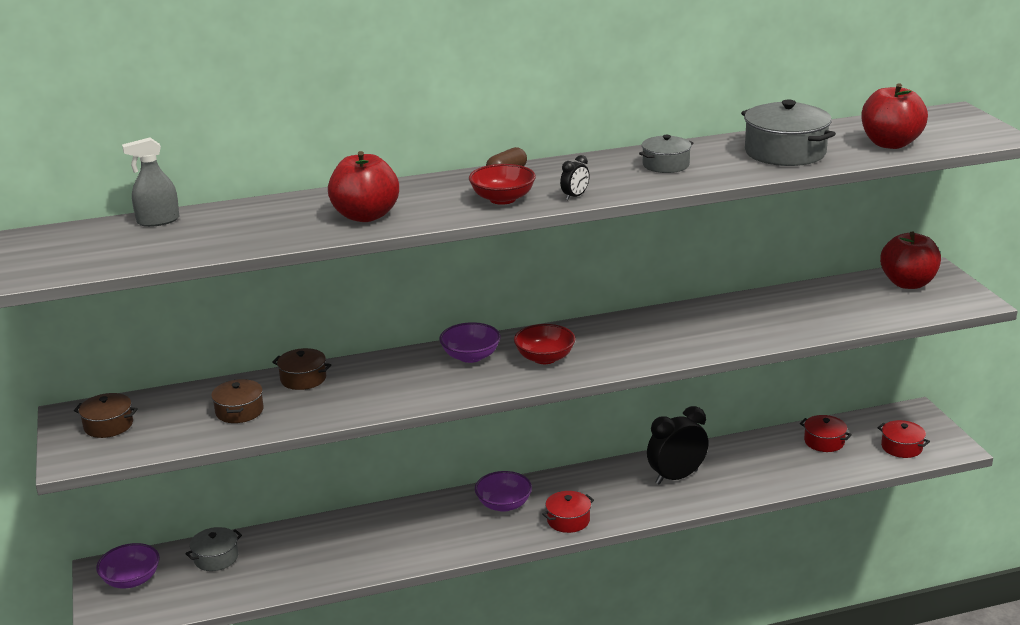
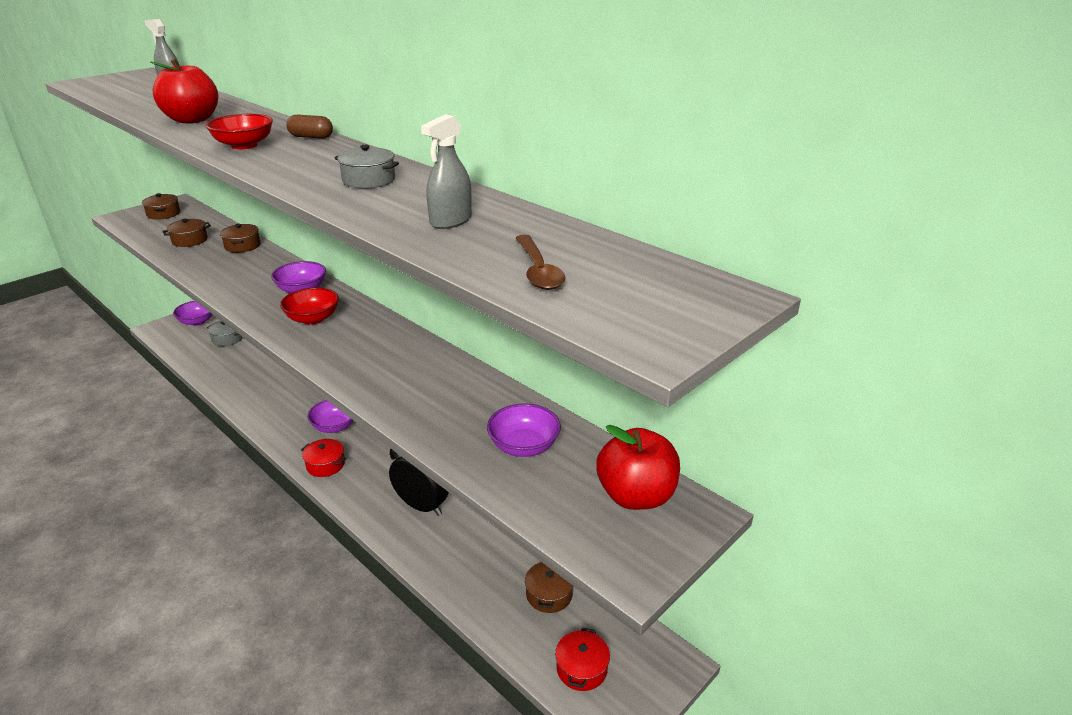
camera: 60 degrees right, 5 degrees up
(575, 196) = (260, 164): black clock -> none
(785, 152) = (451, 221): grey pot -> grey spray bottle
(824, 442) = (549, 594): red pot -> brown pot
(829, 305) = (524, 446): none -> purple bowl
(890, 144) = (538, 271): red apple -> brown spoon

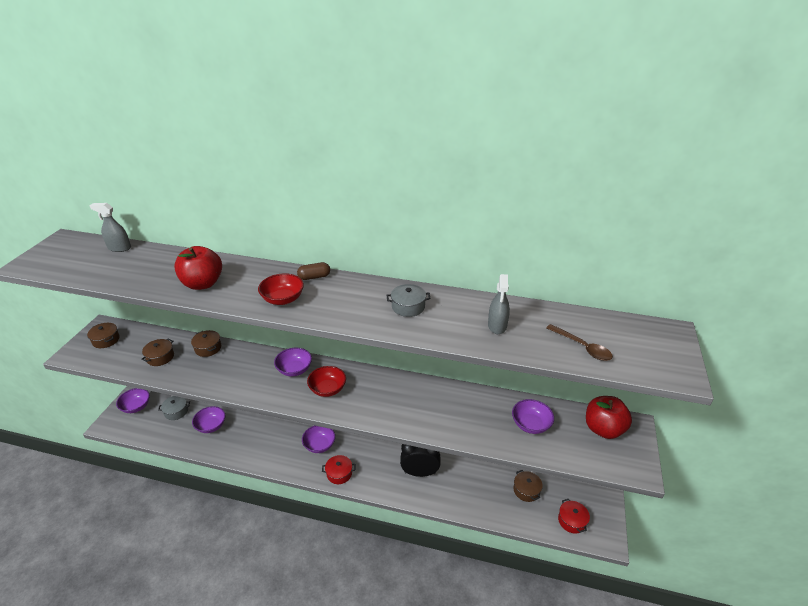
camera: 30 degrees left, 5 degrees up
(245, 364) = (211, 426): none -> purple bowl

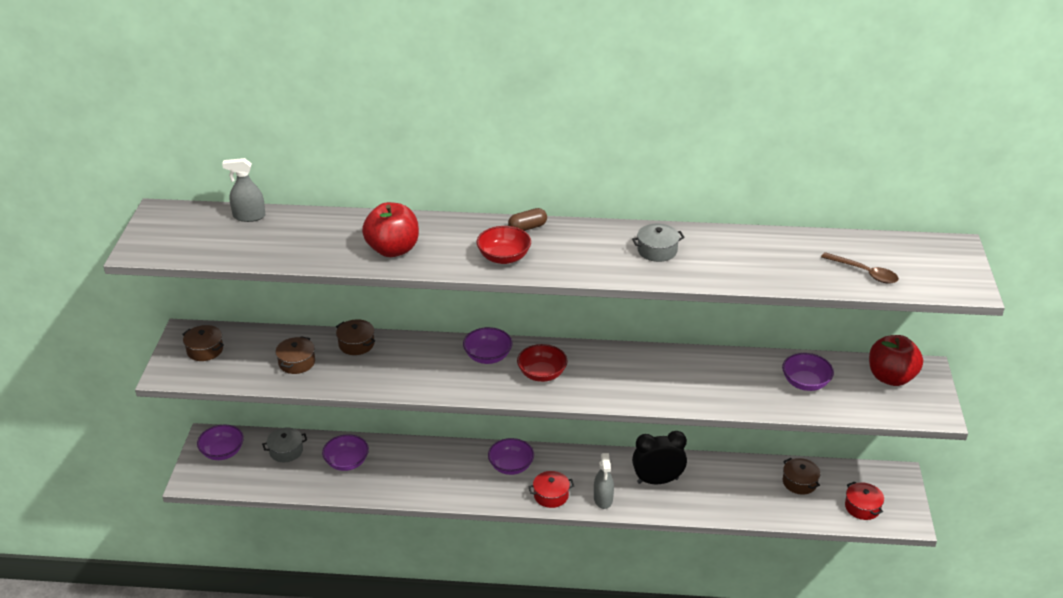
camera: 10 degrees left, 0 degrees up
(497, 326) = (766, 260): grey spray bottle -> grey spray bottle (603, 499)

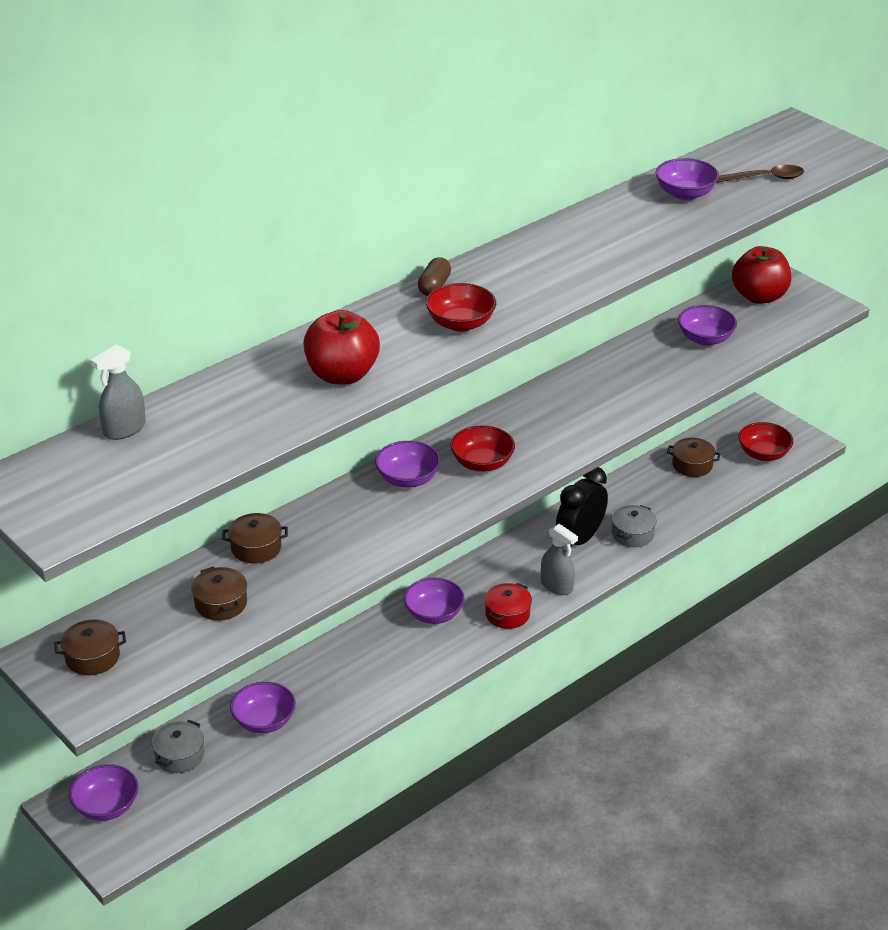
camera: 45 degrees left, 0 degrees up
(657, 250) = (581, 246): grey pot -> grey pot (632, 534)
(786, 253) = (685, 194): none -> purple bowl
(862, 507) = (763, 454): red pot -> red bowl

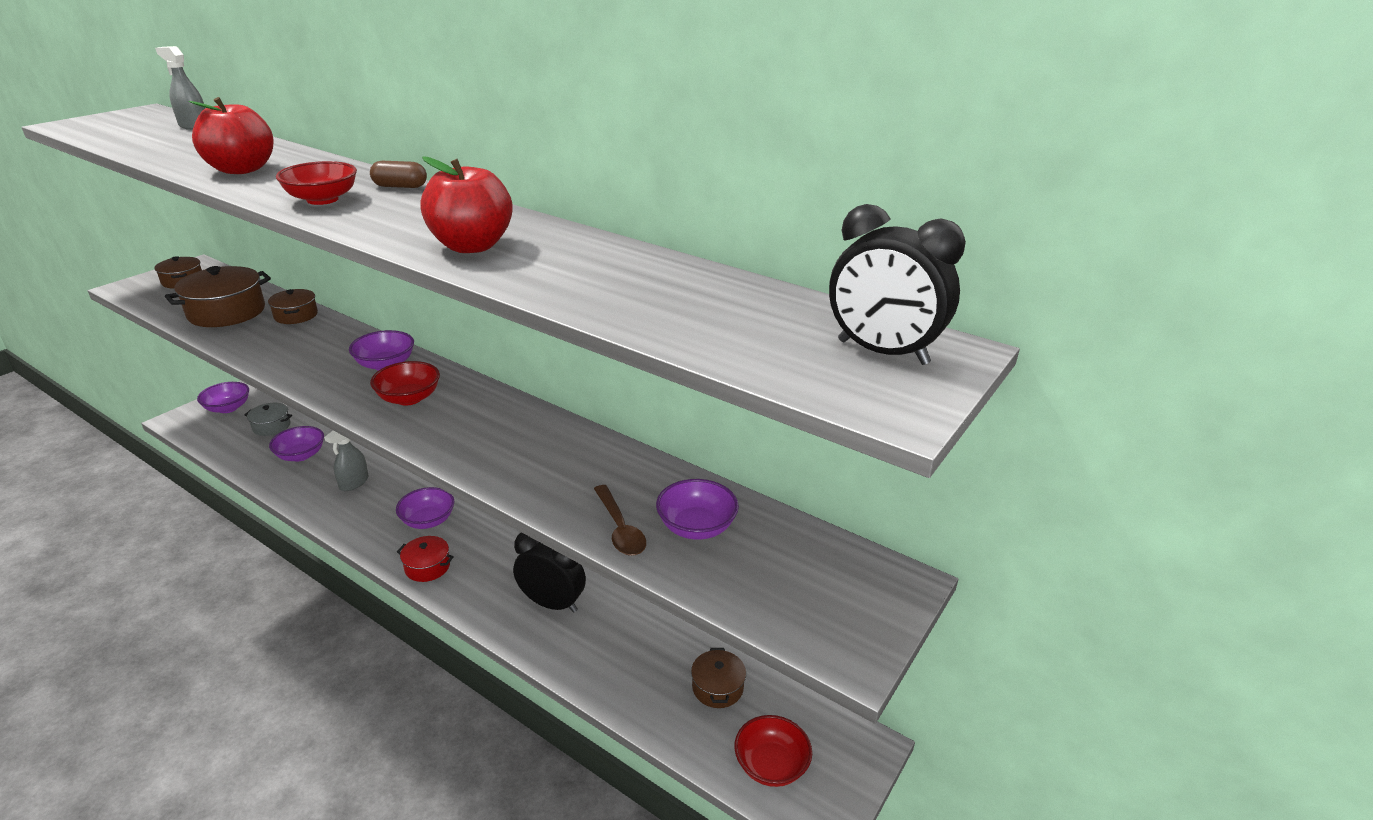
camera: 75 degrees right, 5 degrees down
(221, 603) = (227, 312): brown pot -> brown pot, size x1.75
(557, 586) = (472, 596): grey spray bottle -> grey spray bottle (354, 483)
(632, 534) = (568, 646): grey pot -> none
(685, 194) = (654, 283): purple bowl -> none
(759, 297) = (832, 571): red apple -> red apple (471, 246)
(765, 178) = (736, 334): brown spoon -> brown spoon (620, 529)
(793, 142) = (882, 352): none -> black clock

